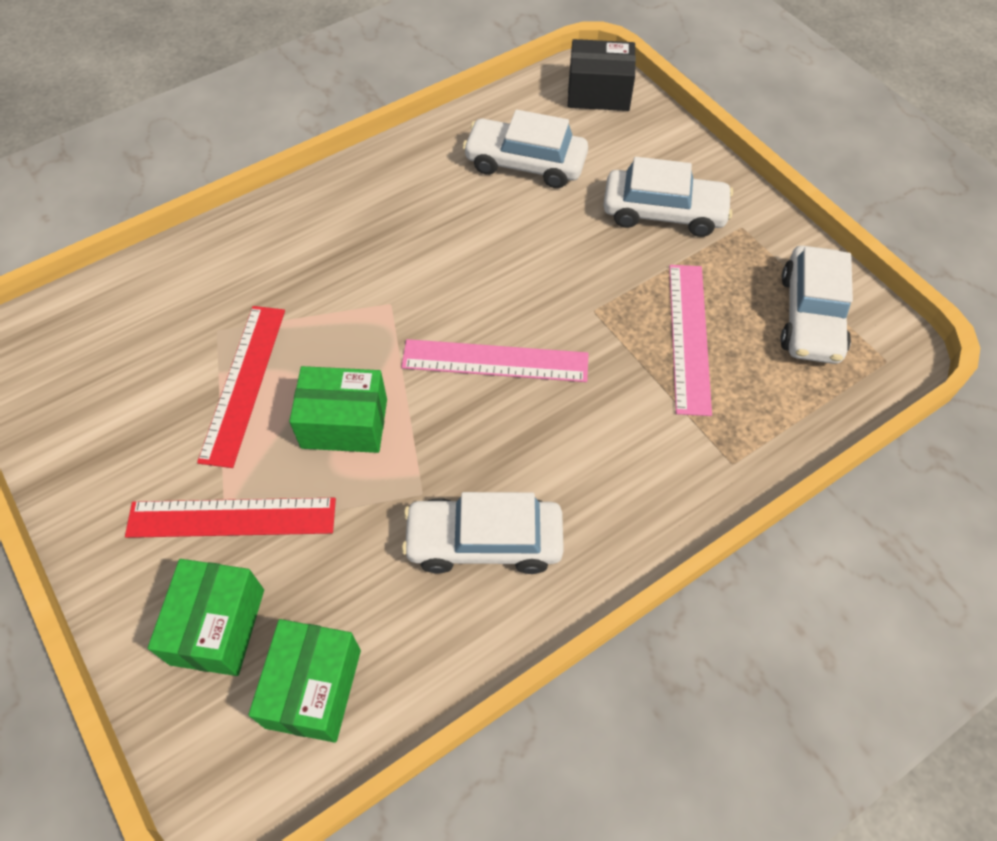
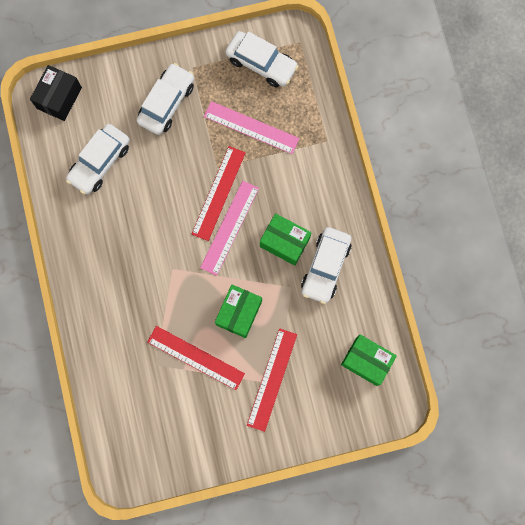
camera: 70 degrees left, 20 degrees up
(217, 626) = (324, 396): green box -> green box (284, 242)
(549, 326) = (218, 193): none -> red ruler

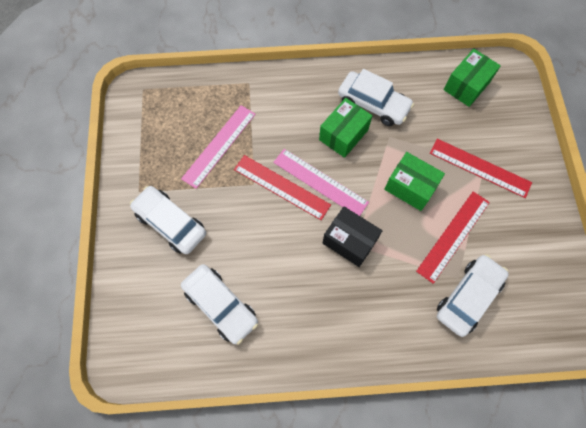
camera: 80 degrees left, 10 degrees down
(59, 98) = (131, 342): black box -> black box (349, 241)
(261, 63) = (154, 126): white car -> white car (468, 297)

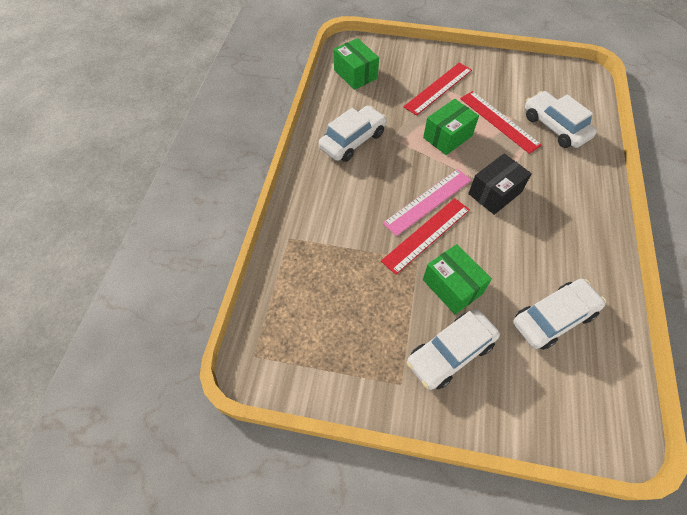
camera: 75 degrees left, 10 degrees down
(219, 146) = (362, 283): pink ruler -> none
(343, 135) = (380, 171): green box -> green box (452, 286)

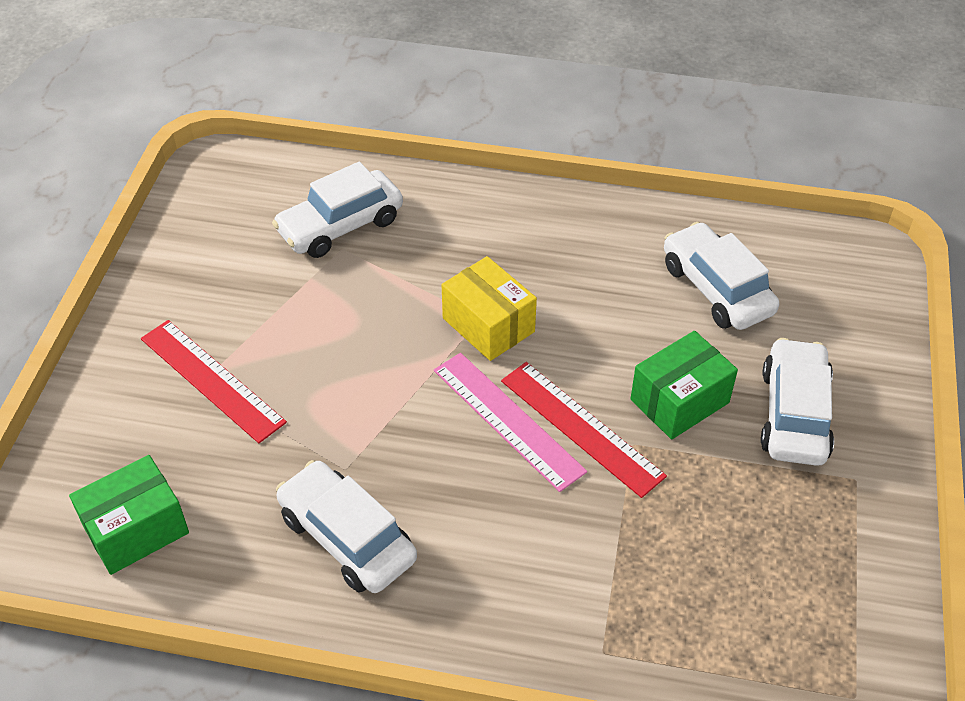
camera: 90 degrees left, 10 degrees down
(447, 137) = (350, 377): green box -> none
(450, 353) = (794, 414): white car -> white car turned 135 degrees counterclockwise
(494, 193) = (488, 325): black box -> yellow box
(499, 121) = (318, 297): red ruler -> none

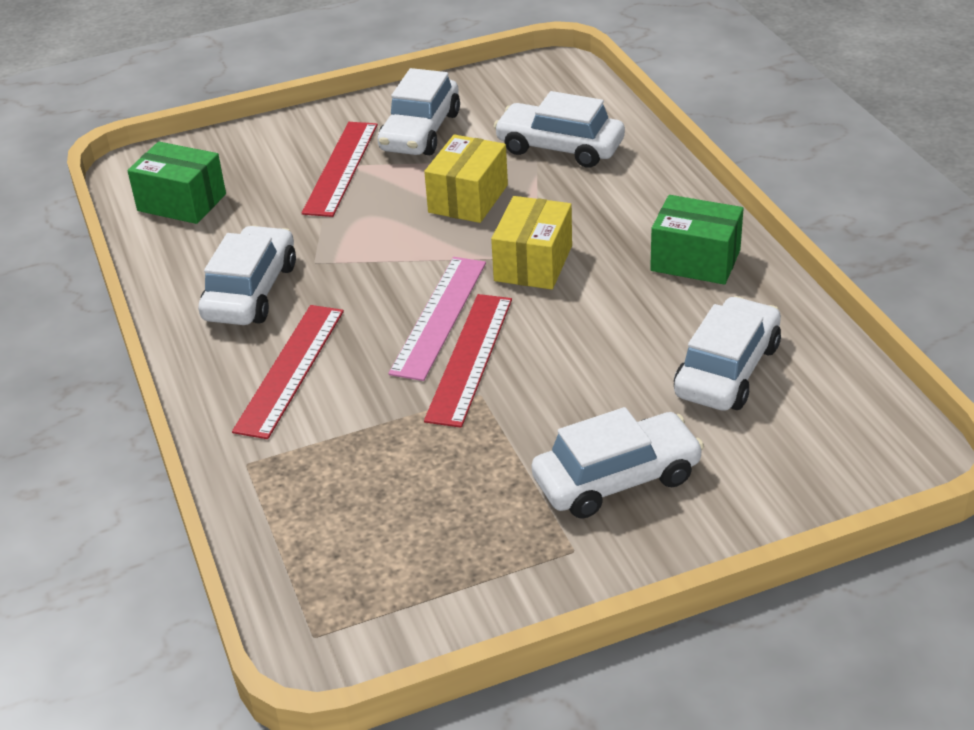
camera: 60 degrees right, 10 degrees down
(214, 298) = (420, 132): none -> white car
(355, 318) = (468, 199): none -> yellow box
(494, 559) = (290, 369): none -> red ruler
(679, 401) = (558, 401): green box -> green box (695, 260)

